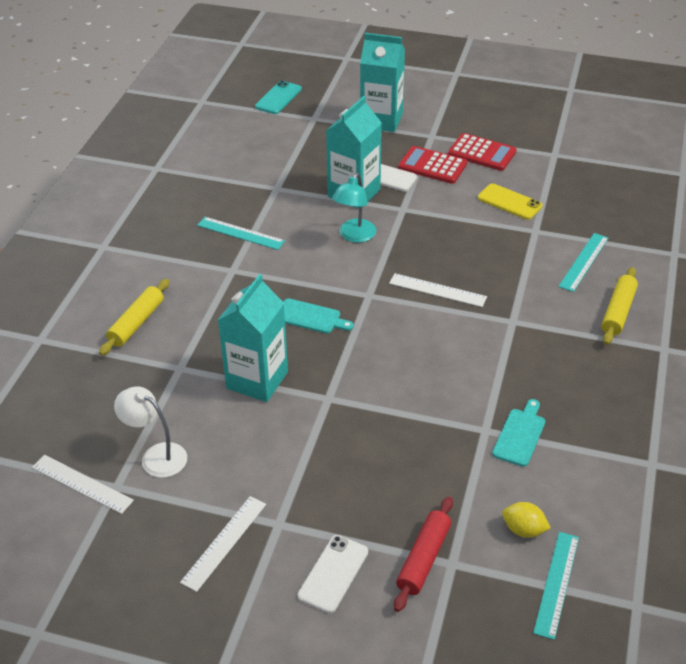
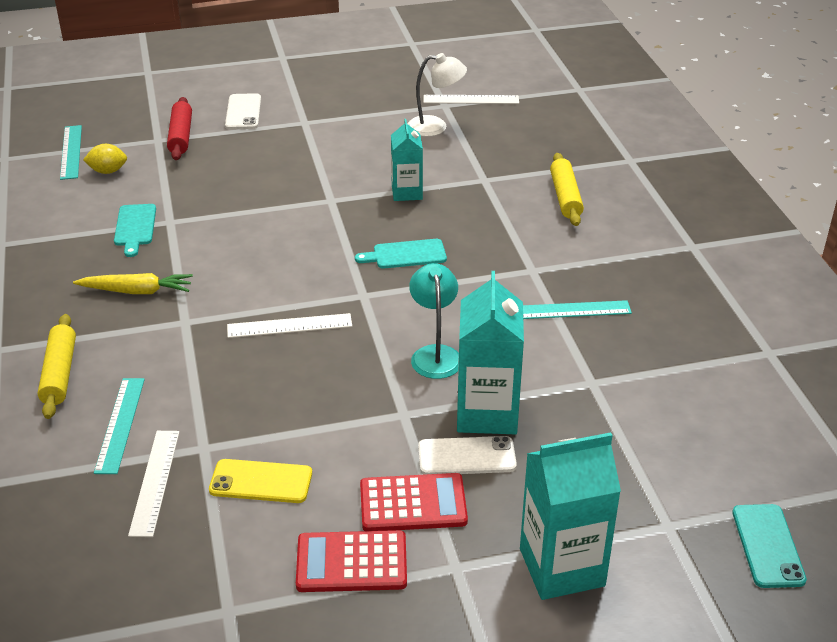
camera: 150 degrees right, 5 degrees down
(224, 542) = (335, 104): white ruler -> white ruler (155, 482)
(257, 380) = (407, 192): turquoise carton -> turquoise carton, size x0.61
(540, 362) = (136, 291): none -> yellow carrot

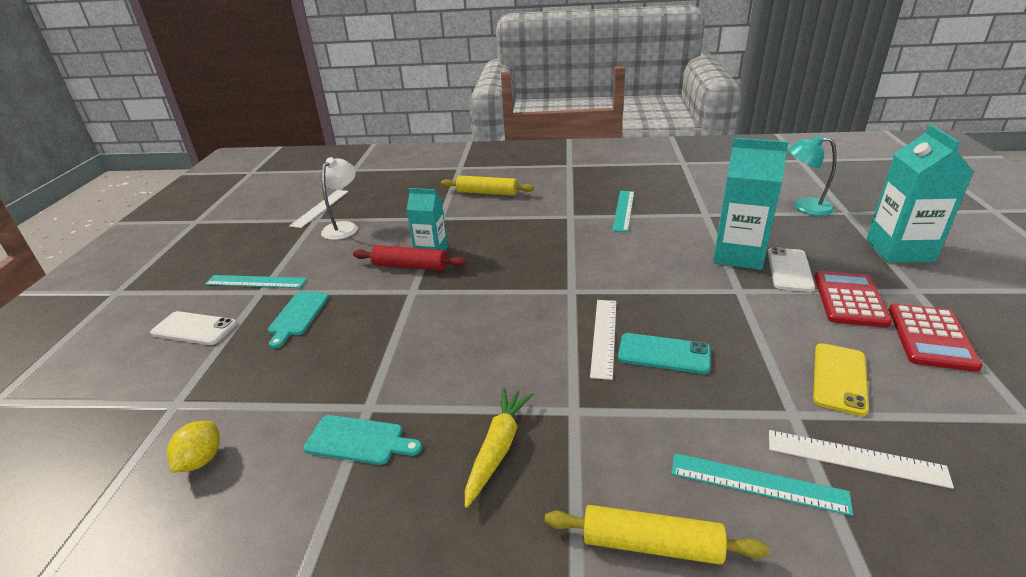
camera: 70 degrees left, 5 degrees down
(71, 152) = (105, 502): turquoise ruler -> turquoise ruler (256, 282)
(180, 136) = (189, 382): red rolling pin -> red rolling pin (410, 266)
(406, 255) = (523, 263): turquoise cutting board -> turquoise cutting board (298, 315)
(435, 354) = (663, 267): turquoise lamp -> turquoise lamp (805, 207)
(768, 546) = (856, 189): turquoise phone -> turquoise phone (664, 353)

